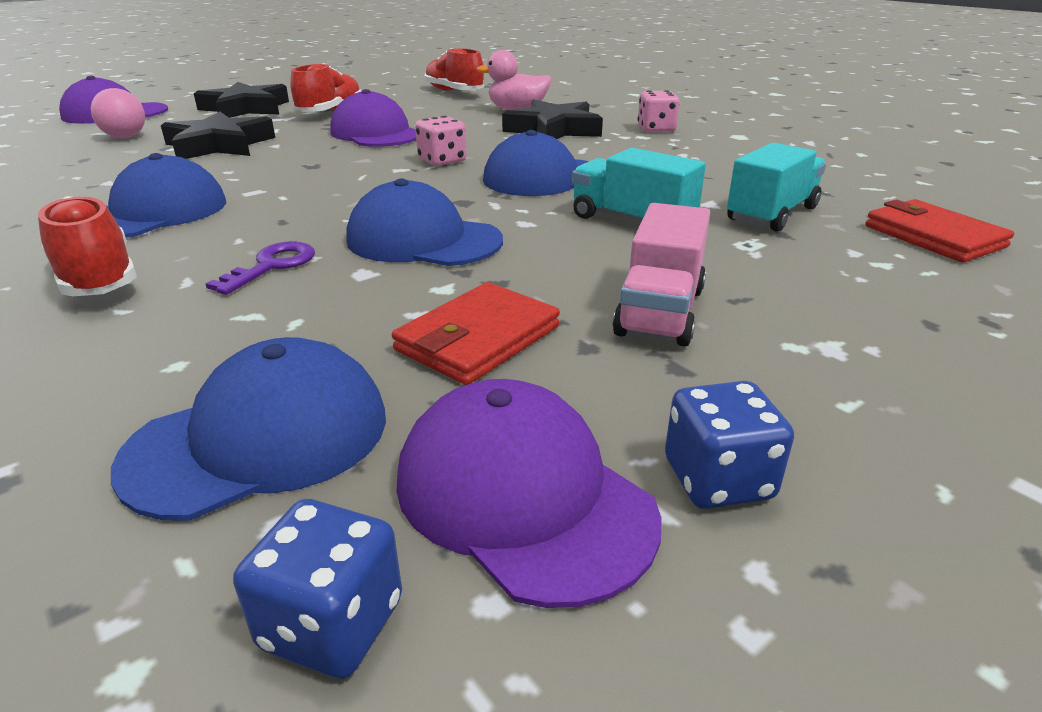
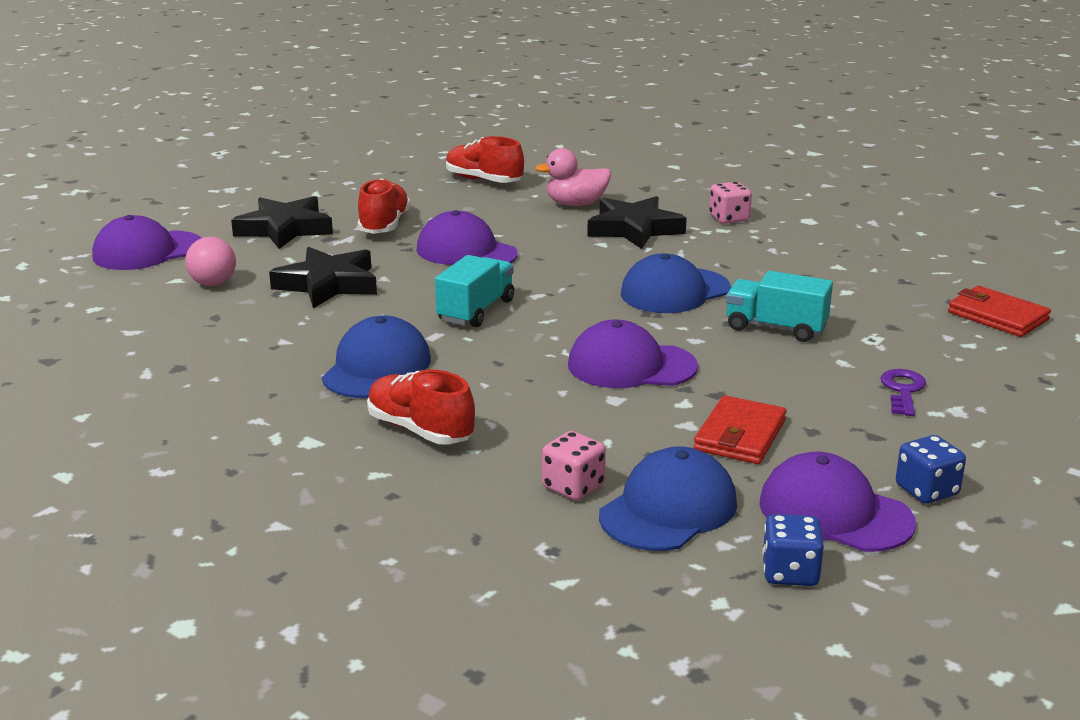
camera: 15 degrees left, 5 degrees down
(272, 266) = (540, 402): purple key -> purple key (903, 390)
(423, 240) = (631, 366): blue cap -> purple cap
(442, 161) = (566, 281): pink dice -> pink dice (573, 487)
(660, 311) = (842, 401): pink truck -> none
(772, 214) = (876, 309): turquoise truck -> turquoise truck (476, 311)

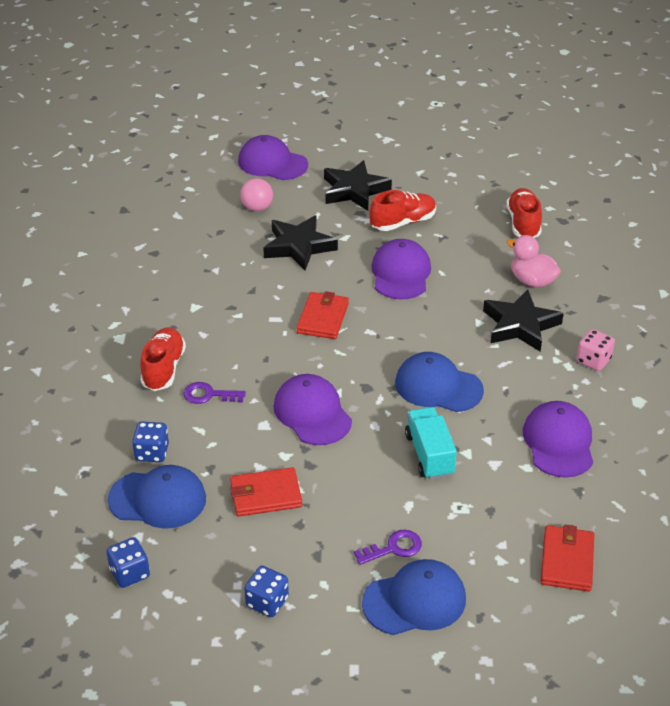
camera: 55 degrees right, 15 degrees up
(377, 368) = (217, 318): blue cap -> blue cap (414, 601)
(476, 311) = (323, 318): turquoise truck -> red wallet
(513, 416) = (208, 395): none -> purple key
(573, 487) = (152, 452): pink dice -> blue dice
(835, 513) = (208, 569): purple cap -> purple cap (558, 442)

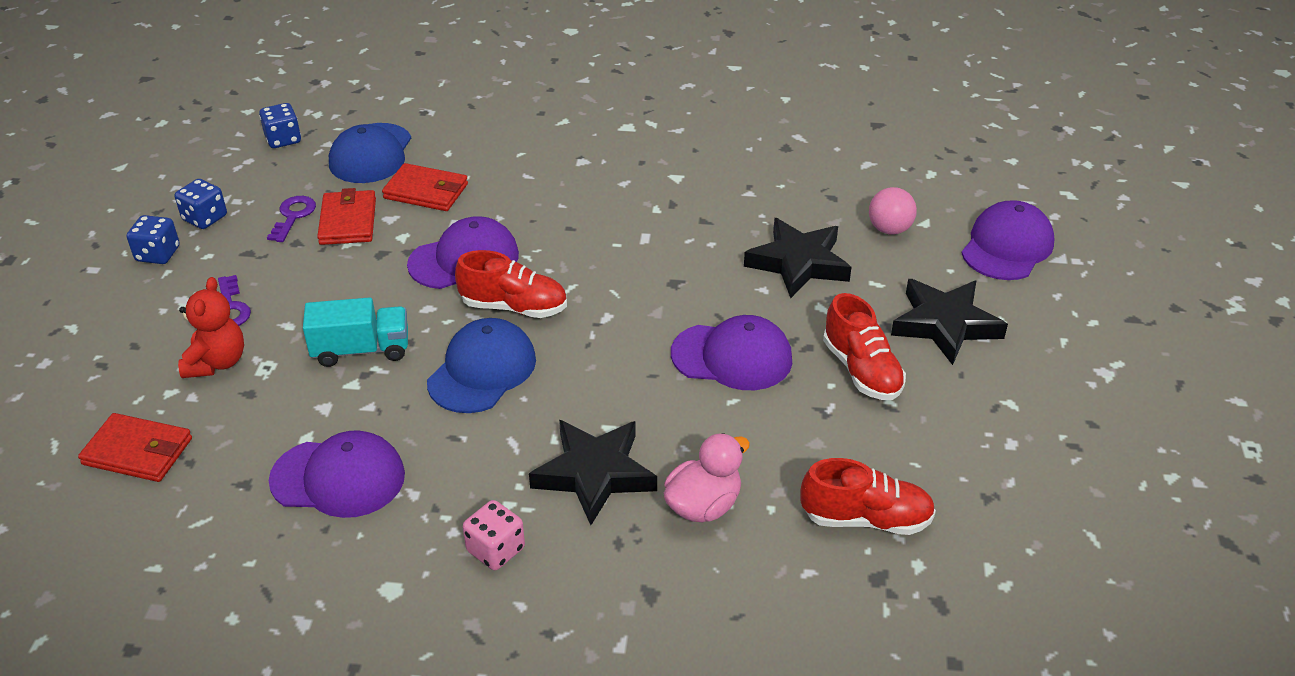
camera: 95 degrees right, 0 degrees up
(152, 452) = (438, 150): blue dice -> blue dice (158, 254)
(163, 369) = (568, 156): red shoe -> red shoe (514, 307)
(208, 395) = (517, 186): purple key -> purple key (293, 216)
(323, 318) = (640, 277): red wallet -> red wallet (426, 191)
(414, 601) = (150, 317): blue cap -> none
(461, 539) = (217, 362): none -> red teddy bear

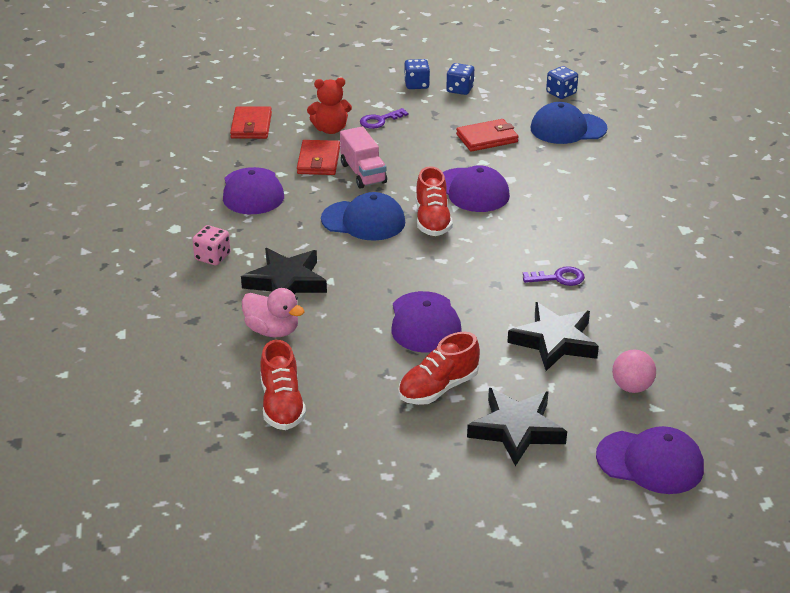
camera: 75 degrees right, 5 degrees down
(293, 216) = (480, 118): purple key -> purple key (558, 278)
(361, 350) = (363, 173): turquoise truck -> pink truck
(426, 191) = (539, 159): red wallet -> red wallet (318, 161)

